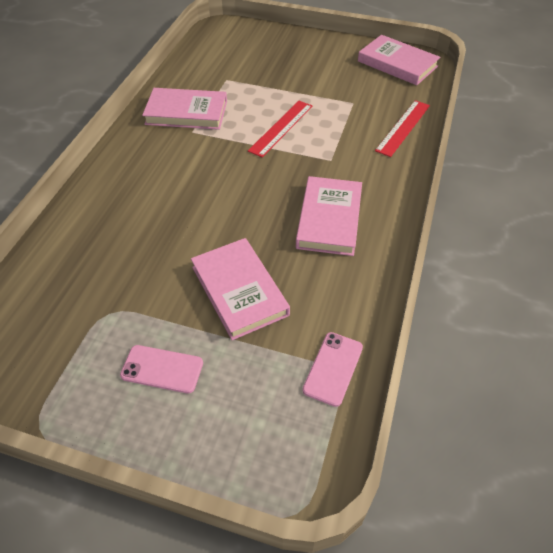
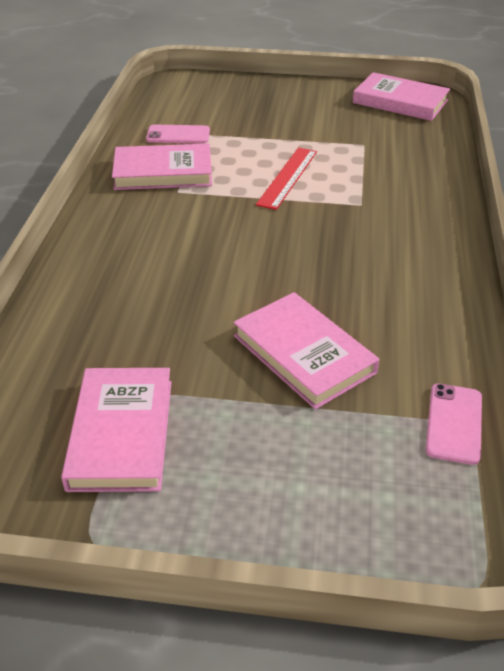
camera: 10 degrees left, 10 degrees down
(162, 369) = (237, 454): pink phone -> pink phone (178, 135)
(329, 219) = (384, 265): pink book -> pink book (122, 433)
(403, 127) = (433, 164): red ruler -> none

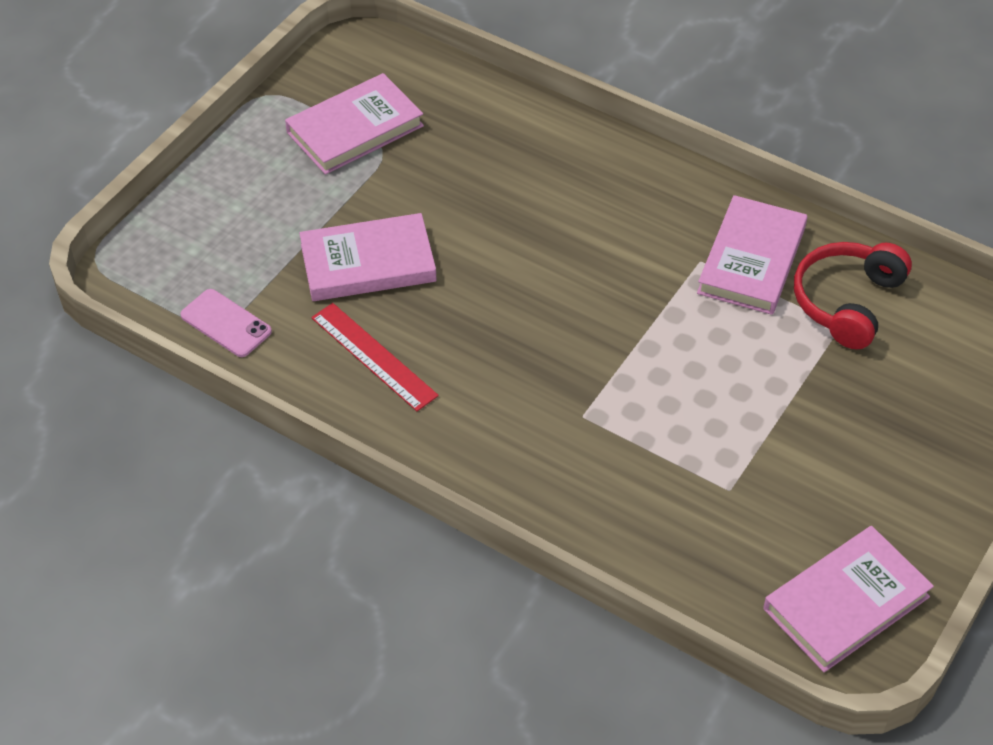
camera: 115 degrees right, 10 degrees up
(122, 433) = (355, 129): pink book -> pink book turned 60 degrees counterclockwise
(178, 135) = (847, 302): pink phone -> red headphones
(288, 177) = (680, 371): red ruler -> red ruler (373, 356)

